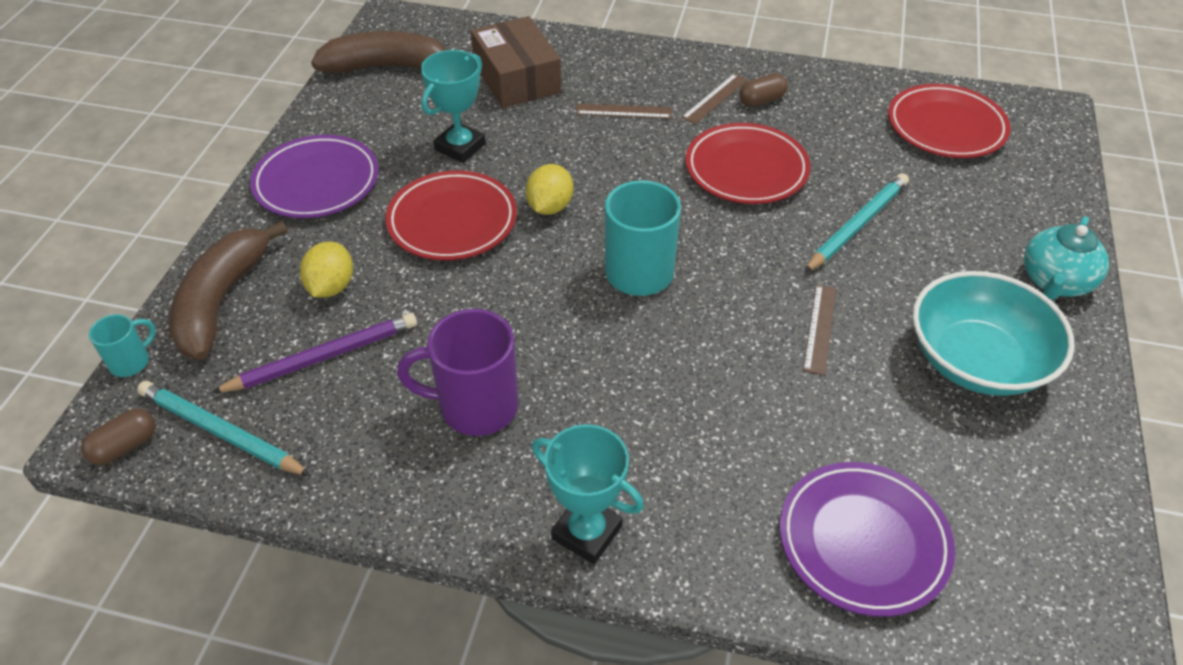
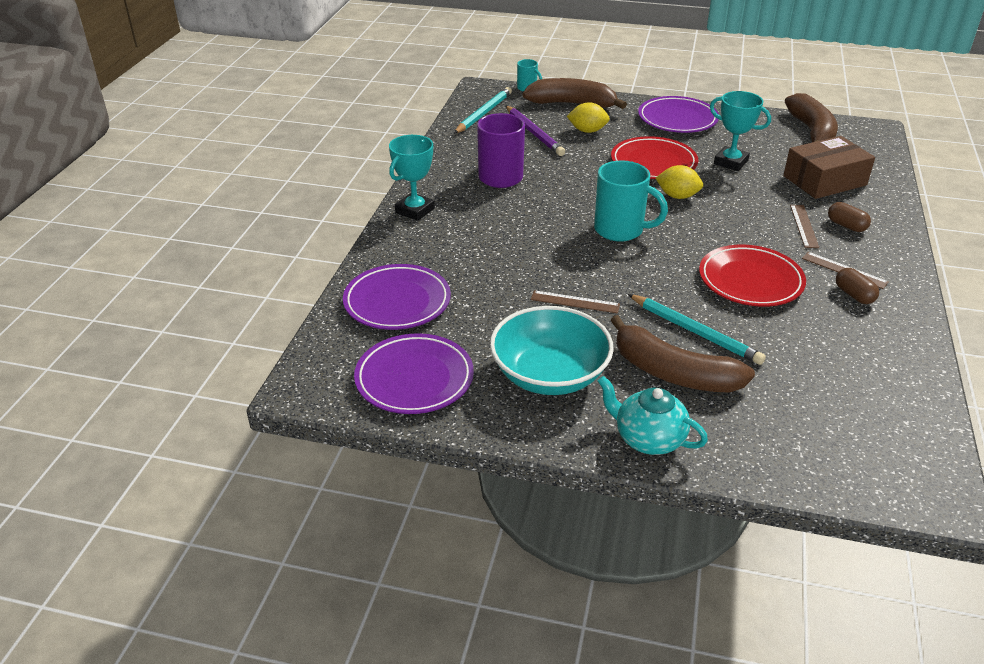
camera: 90 degrees right, 10 degrees down
(125, 446) = (476, 94): brown capsule -> brown capsule (846, 226)
(938, 251) = (673, 373): none -> brown banana
(946, 127) = (865, 407): red plate -> none
(1034, 507) = (414, 379): none -> purple plate

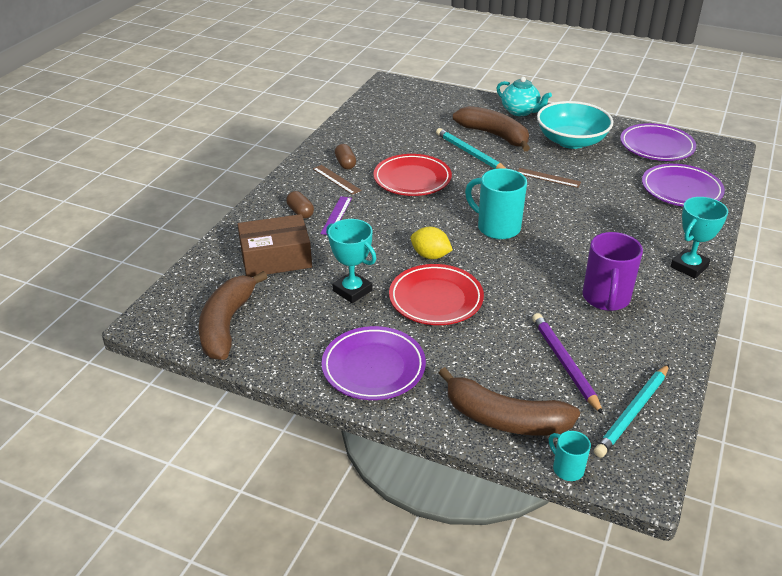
camera: 170 degrees left, 0 degrees up
(587, 131) = (496, 359): yellow lemon -> none
(804, 226) = (336, 215): brown ruler -> purple ruler

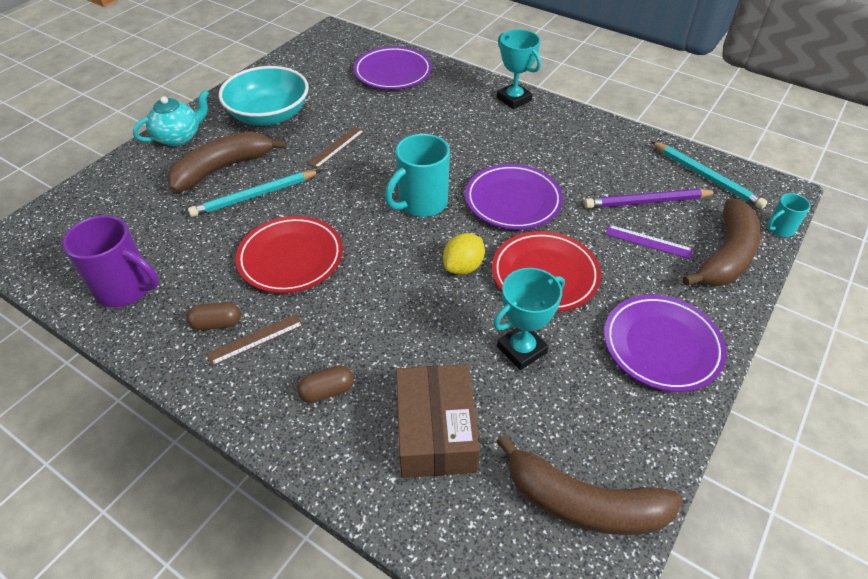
camera: 80 degrees left, 10 degrees up
(336, 215) = (350, 349): purple ruler -> purple ruler (648, 241)
(606, 299) = (555, 156): purple mug -> purple mug (126, 289)
(656, 146) = (309, 66): purple plate -> purple plate (513, 201)

